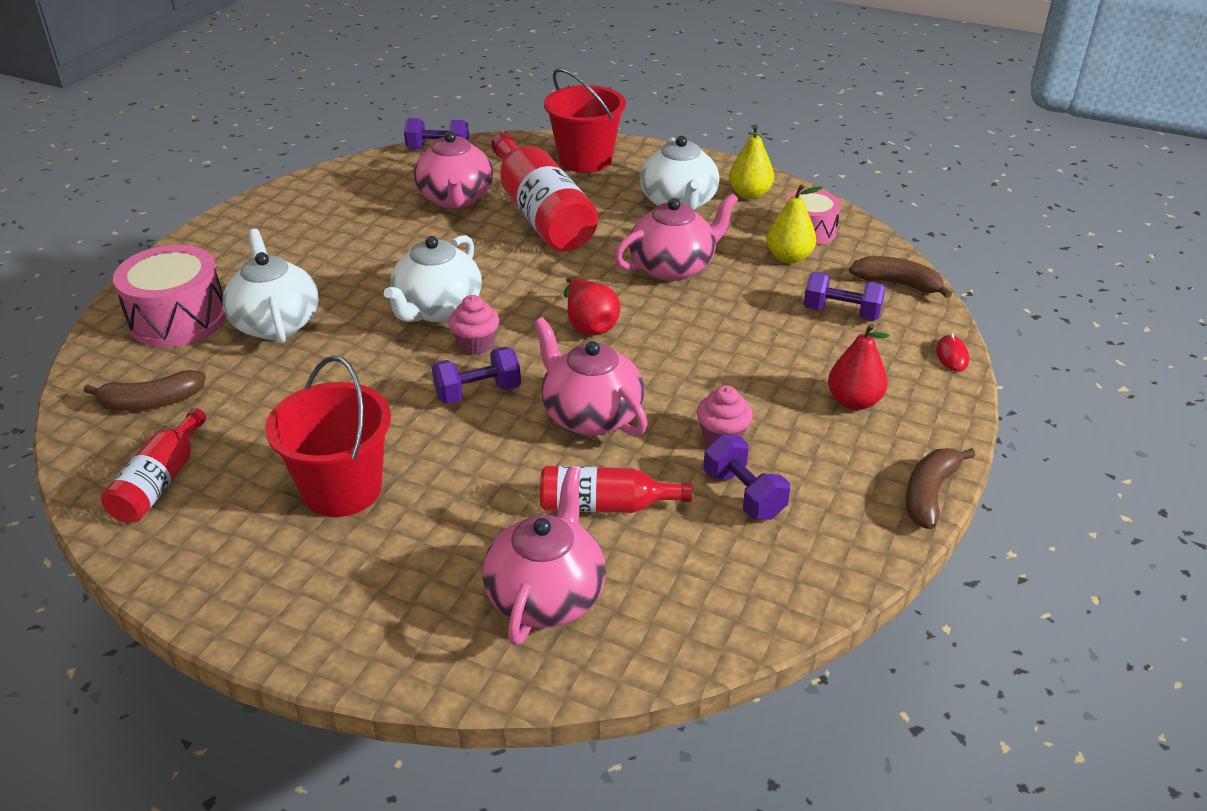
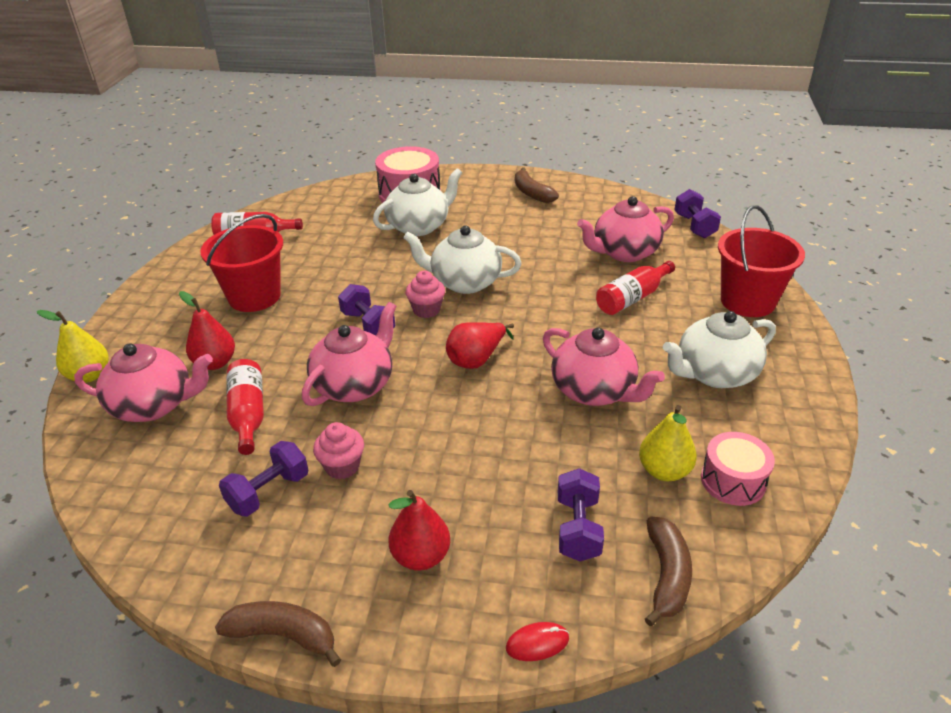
camera: 75 degrees right, 0 degrees up
(150, 402) = (325, 211): brown banana -> brown banana (532, 193)
(482, 533) = (215, 363): none -> red pear
(541, 214) = (632, 298): red bottle -> red bottle, size x0.56
(749, 194) = (775, 421): yellow pear -> yellow pear (89, 375)

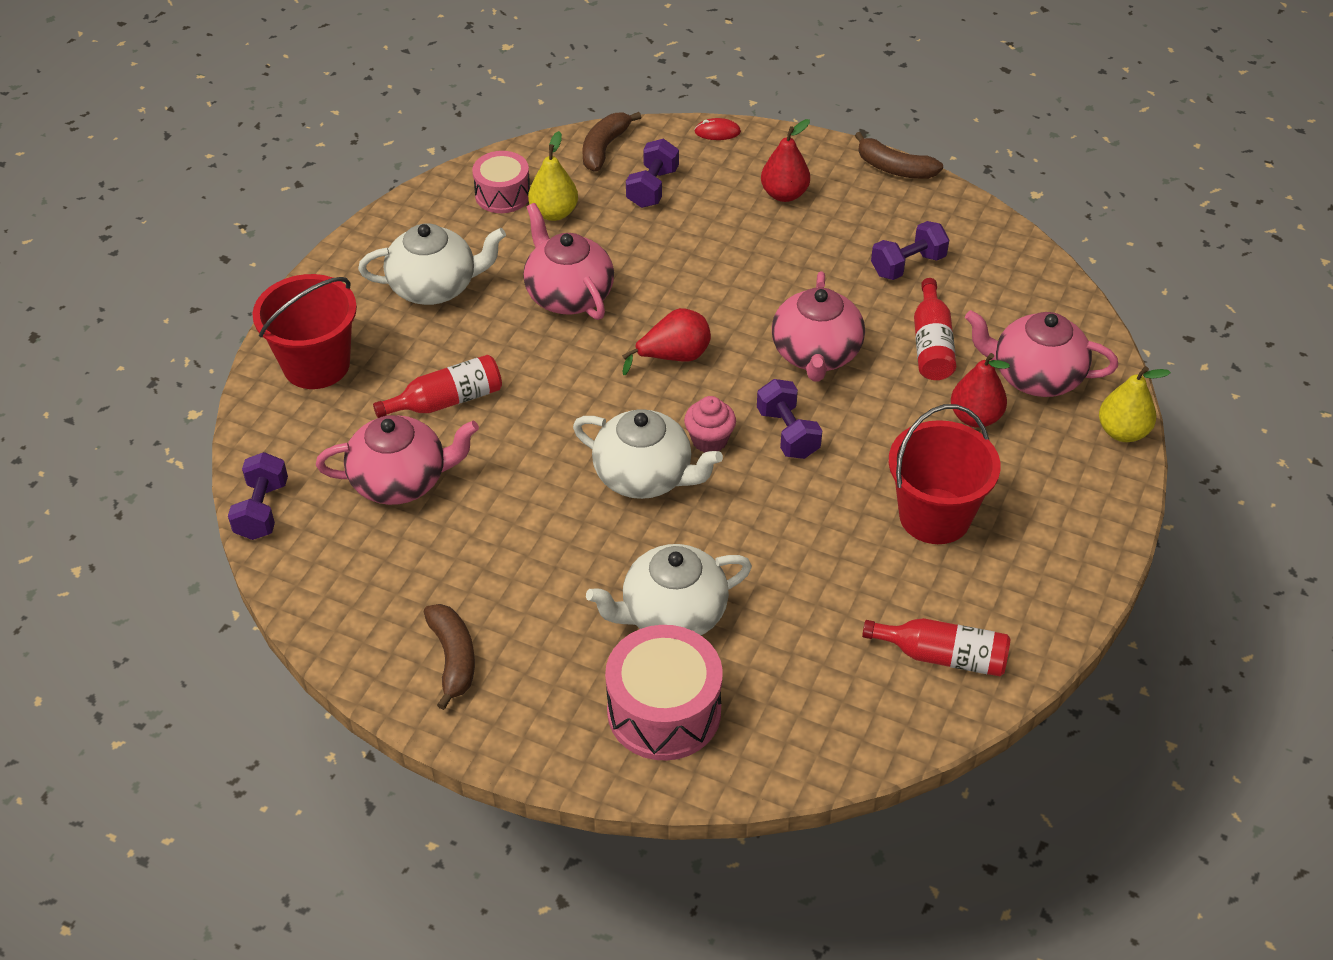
camera: 165 degrees left, 10 degrees up
(342, 466) = (839, 273): pink cupcake -> none
(354, 385) = (816, 354): pink teapot -> pink teapot turned 45 degrees counterclockwise

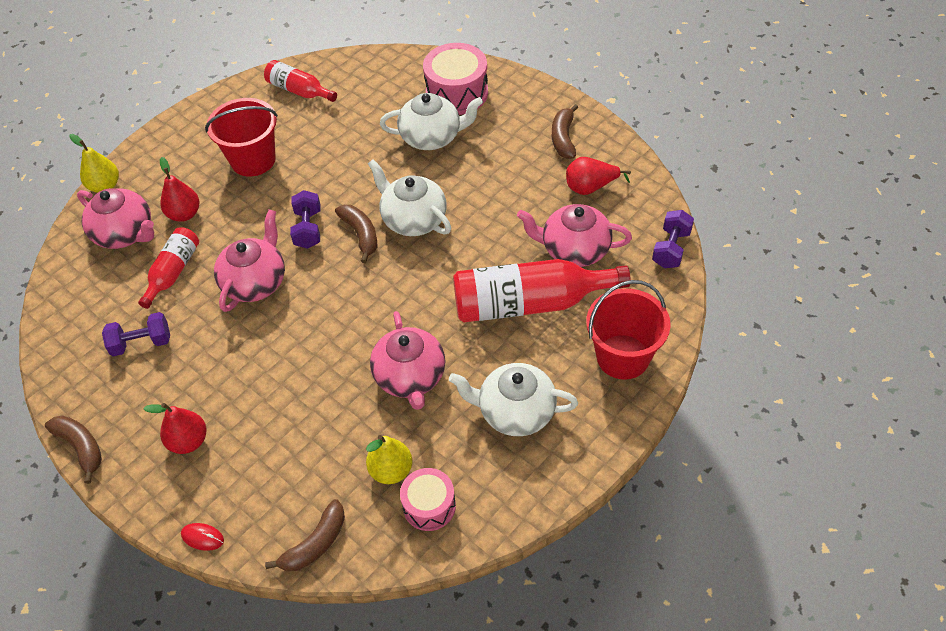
camera: 160 degrees left, 5 degrees up
(447, 401) = (529, 303): red bottle -> red bottle, size x1.80
(652, 188) = (294, 478): purple dumbbell -> none
(674, 357) = (355, 303): red pear -> red pear (591, 187)
(709, 440) = (361, 235): pink cupcake -> brown banana

